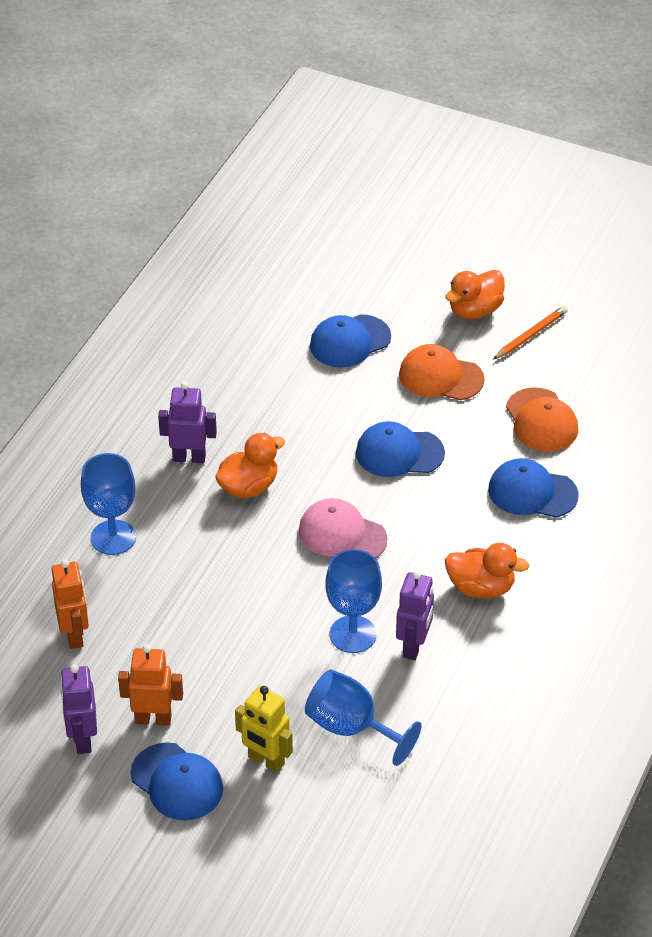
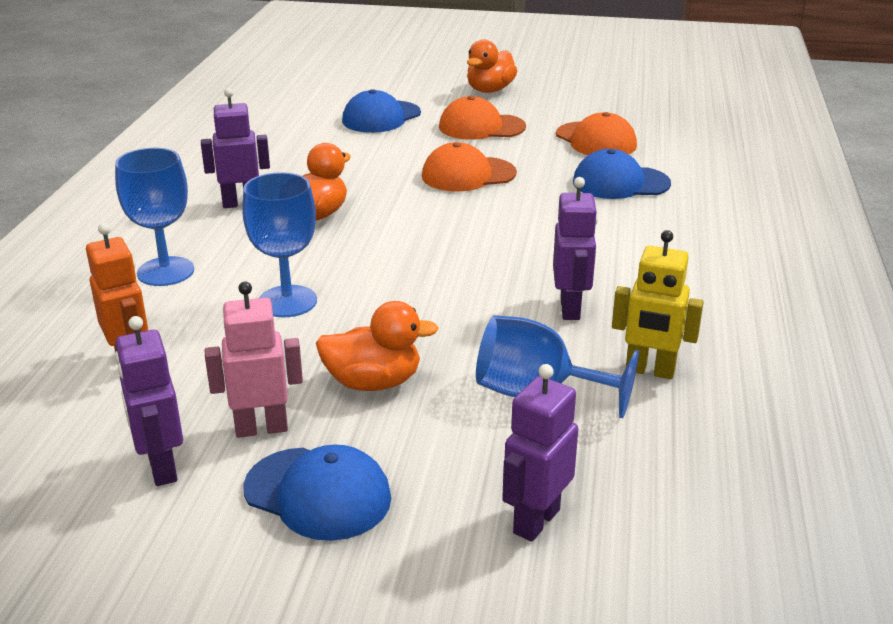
camera: 15 degrees left, 15 degrees down
(153, 719) = (261, 428): orange robot -> pink robot
(266, 761) = (438, 447): yellow robot -> yellow robot (650, 371)
(306, 833) = (535, 521): none -> purple robot
(342, 535) = (437, 235): pink cap -> none
(353, 634) = (492, 309): blue goblet -> blue goblet (287, 301)
(399, 453) = (468, 175): blue cap -> orange cap
(481, 587) = (615, 253): orange duck -> orange duck (373, 382)
(531, 335) = (550, 97): orange pencil -> none

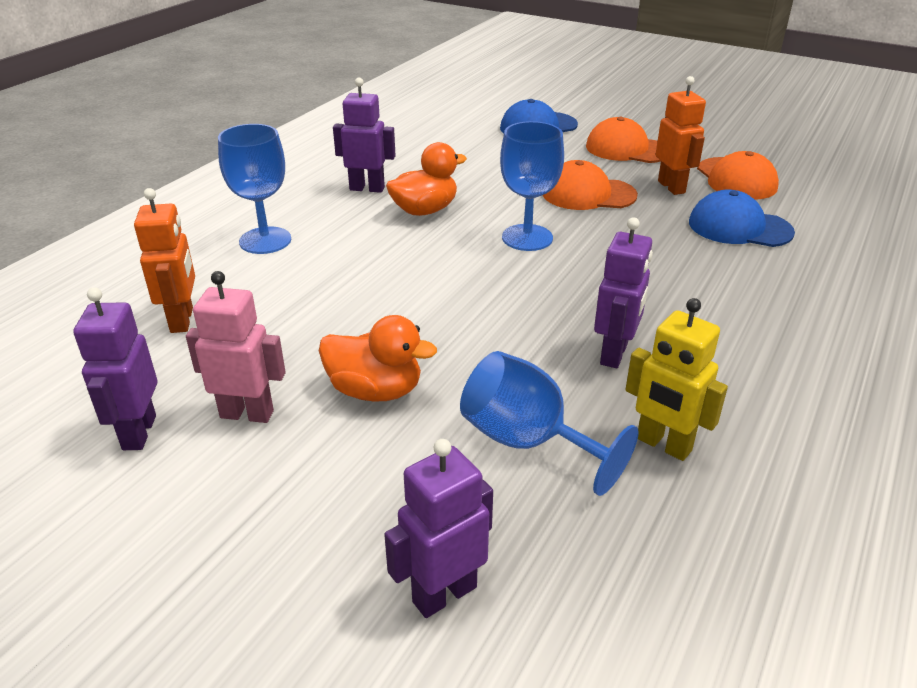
camera: 20 degrees right, 5 degrees up
(287, 301) = (348, 290): blue goblet -> blue goblet (527, 238)
(318, 493) = (253, 498): blue cap -> none
(490, 90) = (655, 114): orange duck -> none
(542, 156) = (671, 187): none -> orange robot

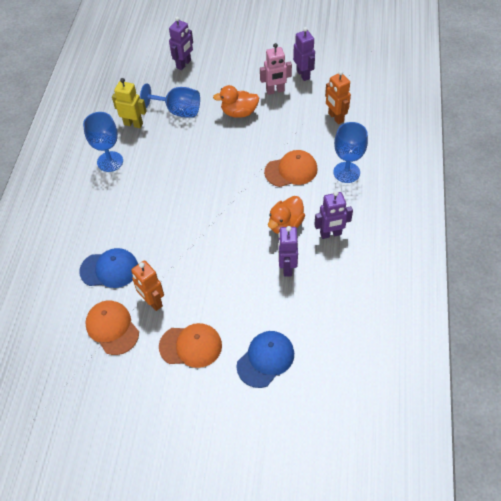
camera: 160 degrees right, 20 degrees up
(527, 238) = (220, 219): blue goblet -> blue goblet (110, 161)
(588, 194) = (201, 274): orange cap -> orange cap (291, 170)
(614, 354) = (158, 157): purple robot -> purple robot (287, 267)

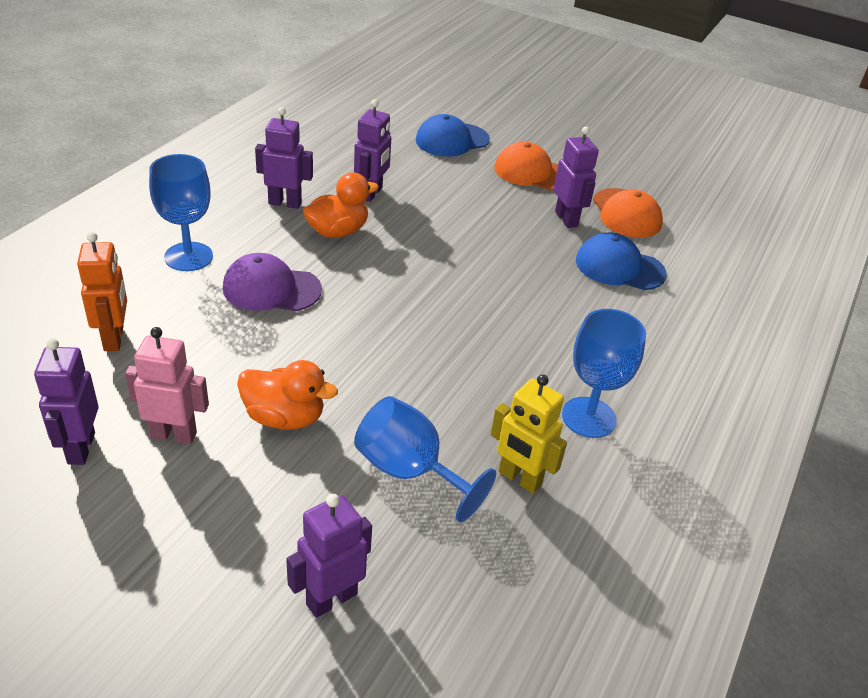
camera: 165 degrees left, 15 degrees down
(152, 302) = (566, 219): orange robot -> purple robot
(291, 170) = (271, 289): orange cap -> purple cap

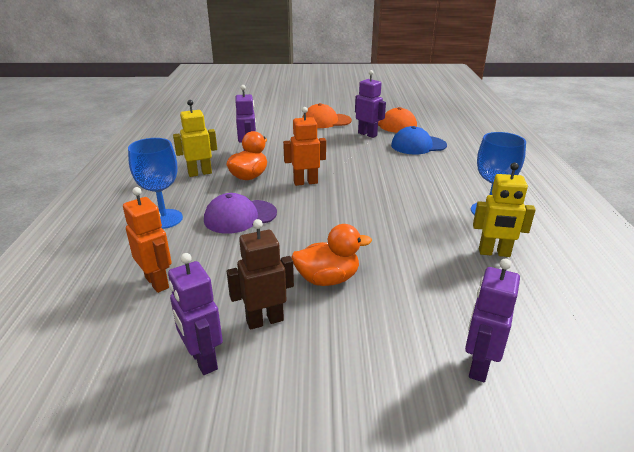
camera: 25 degrees left, 10 degrees down
(174, 434) = (265, 320): pink robot -> brown robot
(285, 203) = (200, 173): purple robot -> yellow robot
(397, 269) = (305, 182): none -> orange robot
(409, 471) = (434, 275): blue goblet -> none
(452, 140) = (266, 119): blue cap -> none

